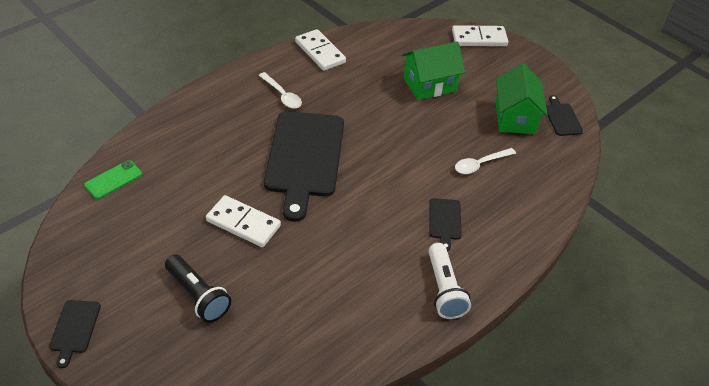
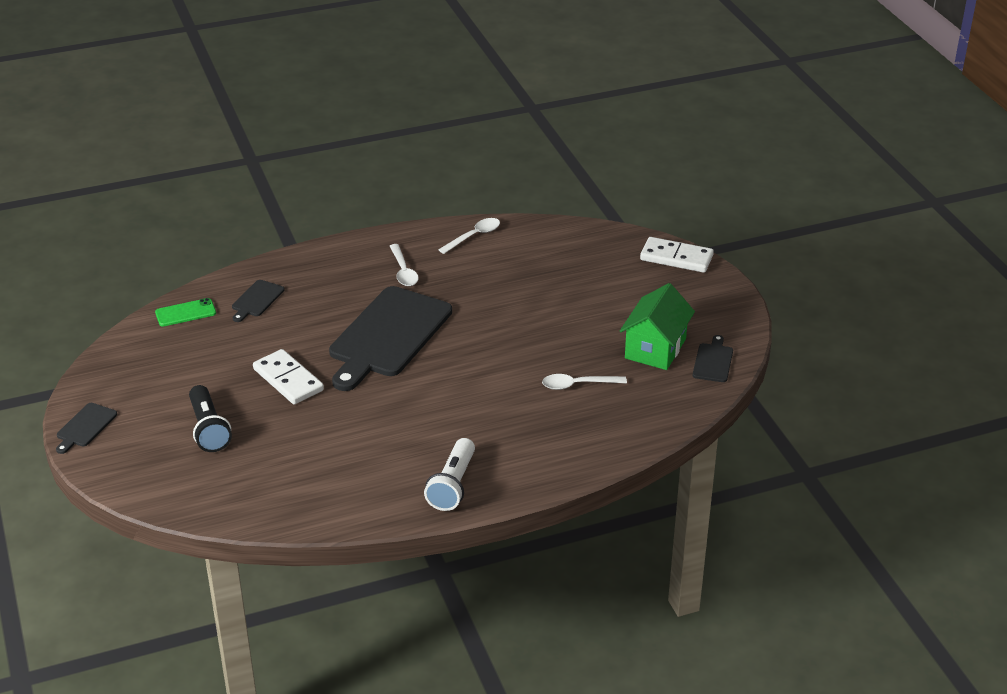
camera: 25 degrees right, 10 degrees down
(320, 52) = (474, 236): white domino -> white spoon
(429, 85) = (578, 295): green house -> none
(445, 221) = (498, 427): black cutting board -> black cutting board (257, 300)

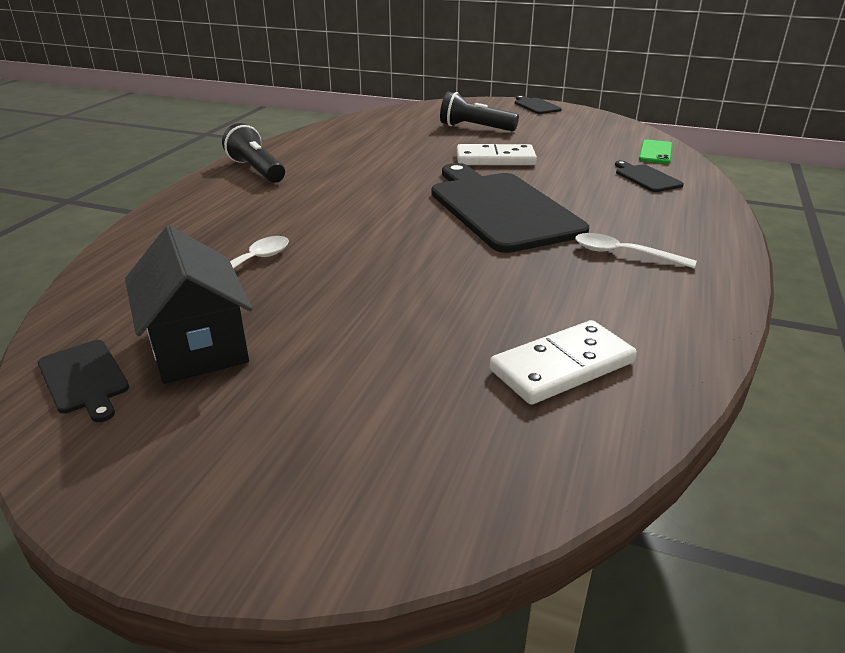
camera: 130 degrees right, 5 degrees down
(453, 485) = (256, 170): white flashlight -> black flashlight
(474, 236) = (672, 332): white spoon -> none
(655, 348) = (198, 346): green house -> black house
(676, 258) = (354, 527): white domino -> white domino (562, 366)

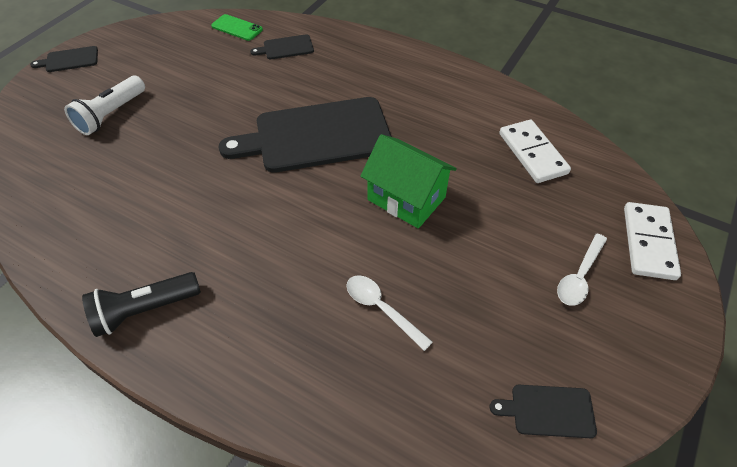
camera: 80 degrees left, 20 degrees up
(84, 378) = (548, 411): black cutting board -> black cutting board turned 150 degrees counterclockwise
(198, 346) = (507, 338): black house -> none
(418, 267) = (406, 198): none -> green house
(475, 128) = (111, 114): black flashlight -> white flashlight
(495, 159) = (206, 118): white domino -> white domino (648, 242)
(623, 254) = (406, 94): white spoon -> white spoon (579, 276)

